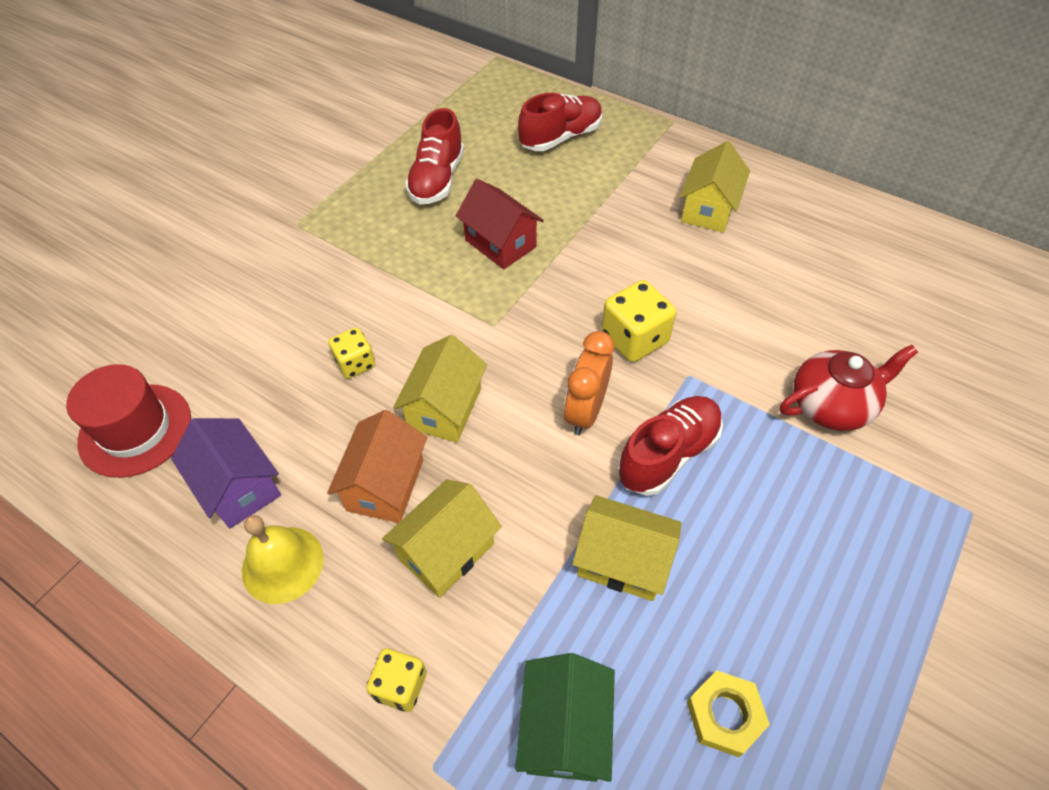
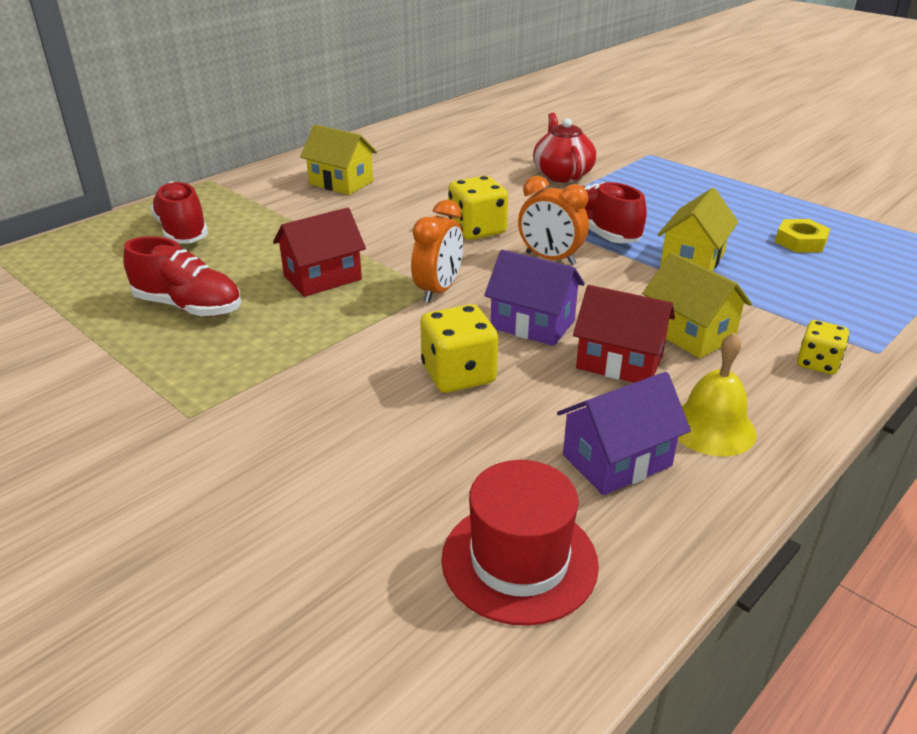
camera: 80 degrees left, 20 degrees down
(355, 363) = (458, 374): yellow dice -> yellow dice, size x1.60
(385, 485) = (619, 362): orange house -> red house
(445, 408) = (532, 324): yellow house -> purple house
(495, 327) = (438, 290): none -> orange clock
(564, 729) = (829, 296): green house -> none

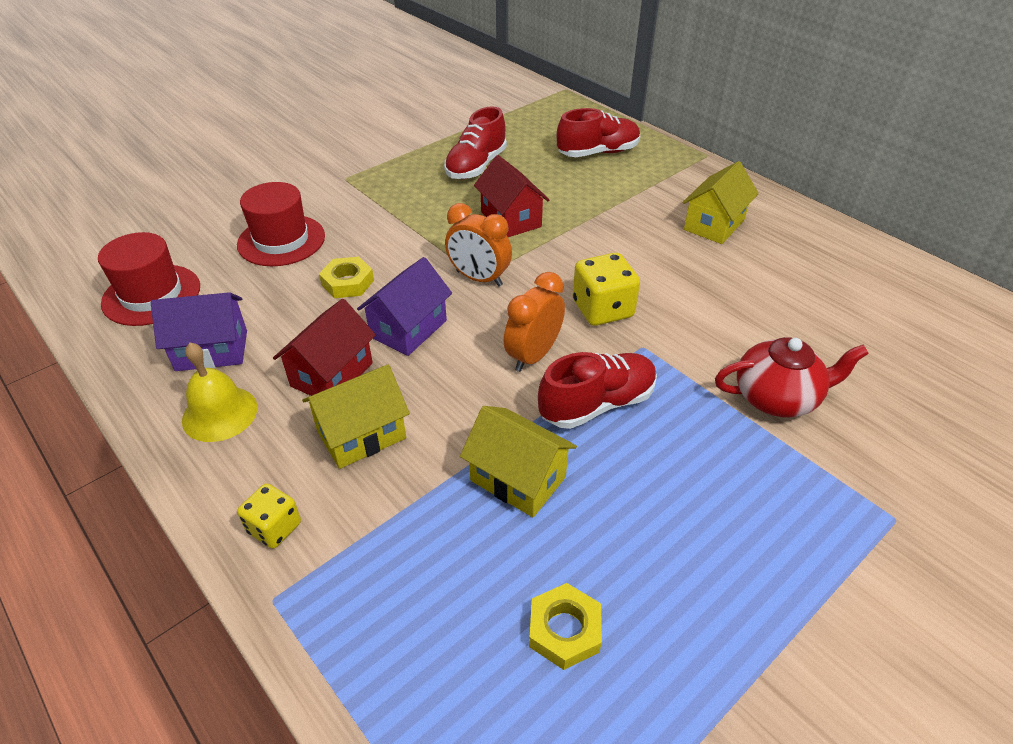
camera: 95 degrees right, 10 degrees up
(364, 450) = (281, 240): none -> red hat
(458, 374) = (348, 282): yellow dice -> yellow nut
(617, 460) = (212, 350): purple house -> purple house turned 75 degrees counterclockwise

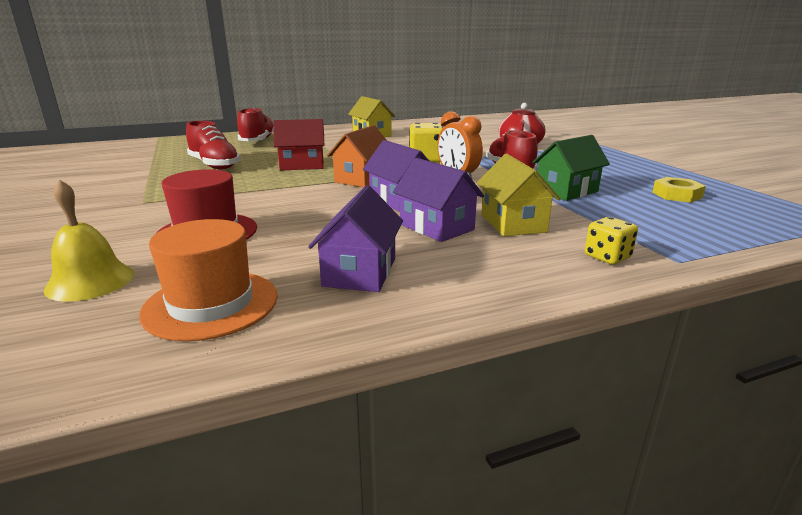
camera: 70 degrees left, 20 degrees down
(151, 295) = (211, 304): red hat -> orange hat
(220, 413) = (461, 272): yellow bell -> yellow bell (90, 281)
(332, 374) = (436, 227): red house -> purple house
(348, 282) = (316, 213): yellow nut -> none
(479, 278) = (362, 179): orange clock -> orange house
(518, 479) = (566, 191): yellow house -> green house

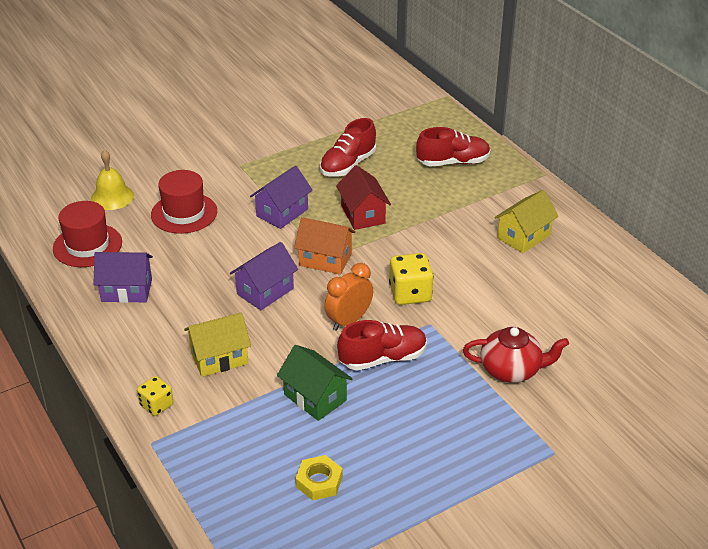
camera: 80 degrees right, 15 degrees up
(211, 304) = (87, 245): orange hat -> red hat
(436, 227) = (206, 316): purple house -> purple house (282, 213)

